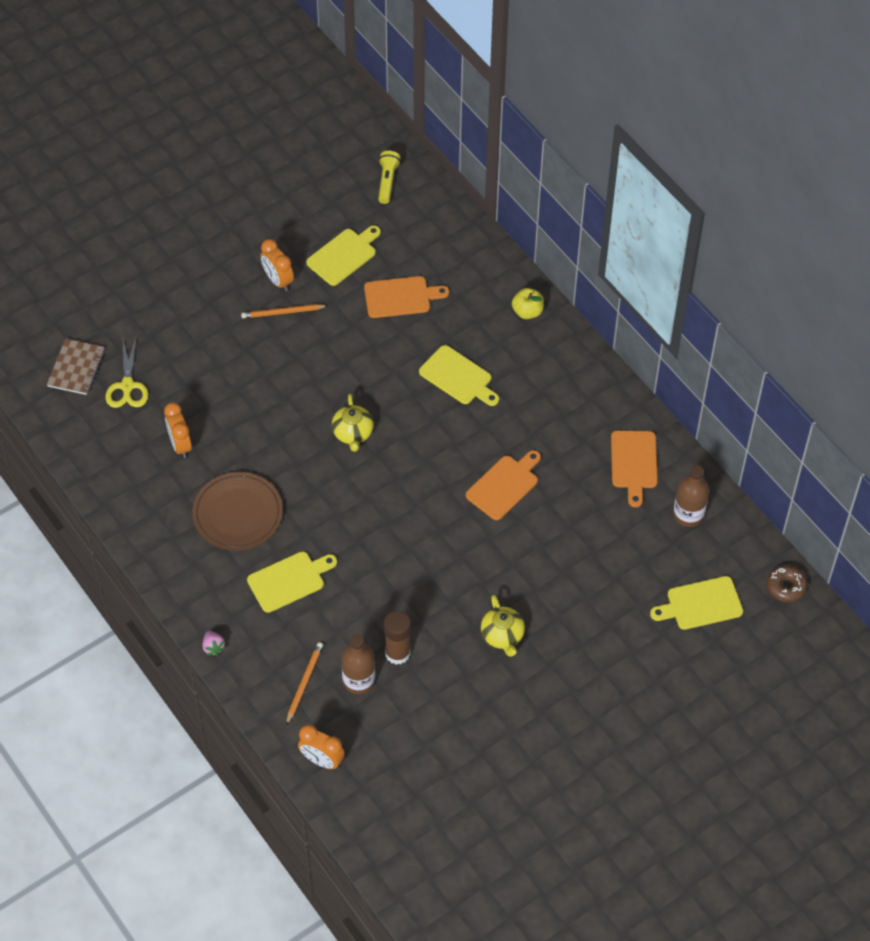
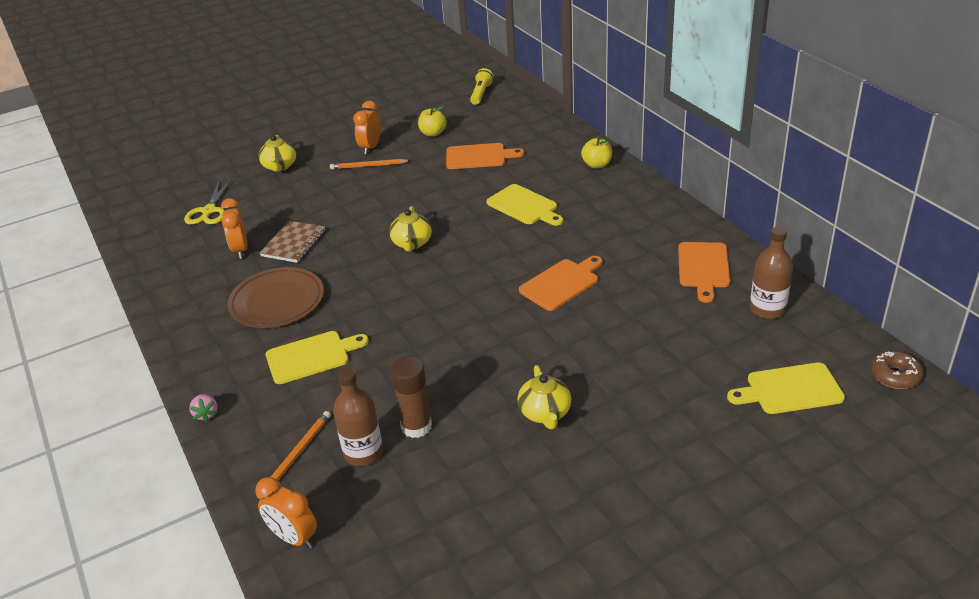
camera: 10 degrees right, 20 degrees down
(76, 368) = (169, 200): brown notebook -> brown notebook (293, 243)
(183, 313) = (280, 166): none -> yellow teapot
(278, 280) = (370, 147): orange clock -> orange clock turned 45 degrees clockwise
(343, 255) = (433, 133): yellow cutting board -> yellow apple

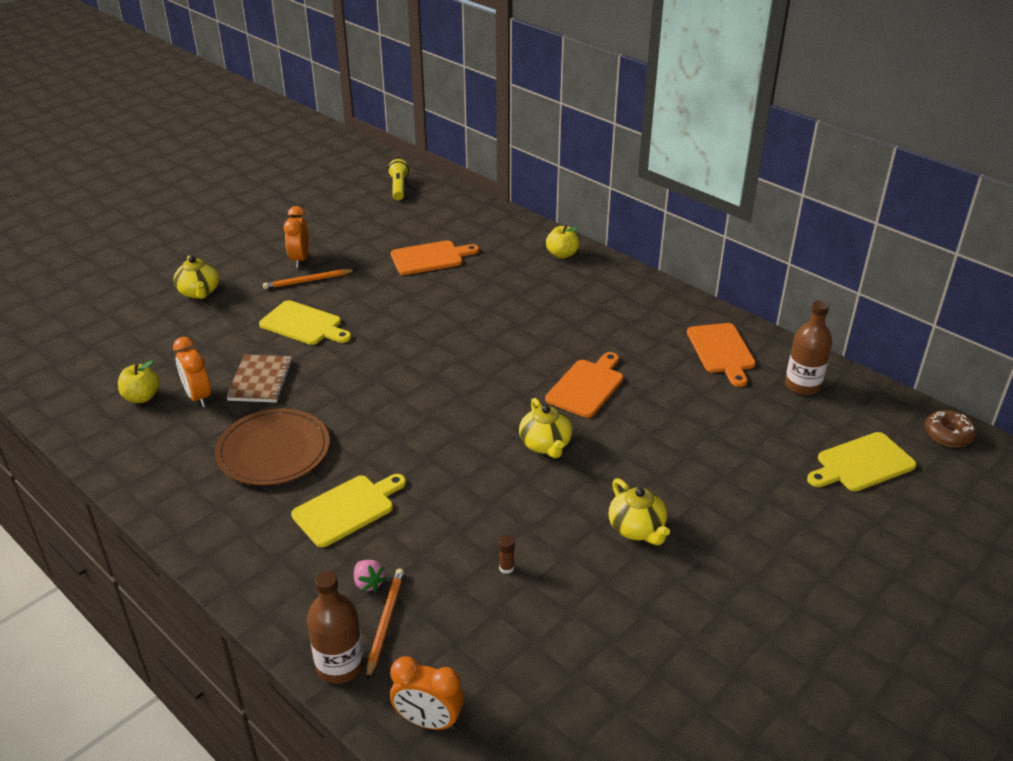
camera: 20 degrees left, 0 degrees up
(206, 414) = (251, 598): pink strawberry -> pink strawberry (368, 583)
(209, 211) = (135, 355): yellow scissors -> none
(363, 453) = (461, 608): brown bottle -> brown bottle (340, 665)
(412, 243) = (401, 363): yellow teapot -> yellow teapot (545, 444)
(416, 426) = (506, 568): brown glue stick -> brown glue stick, size x0.44
(433, 133) = (365, 236): yellow apple -> yellow apple (142, 397)
(524, 206) = (506, 307): yellow cutting board -> yellow cutting board (303, 324)

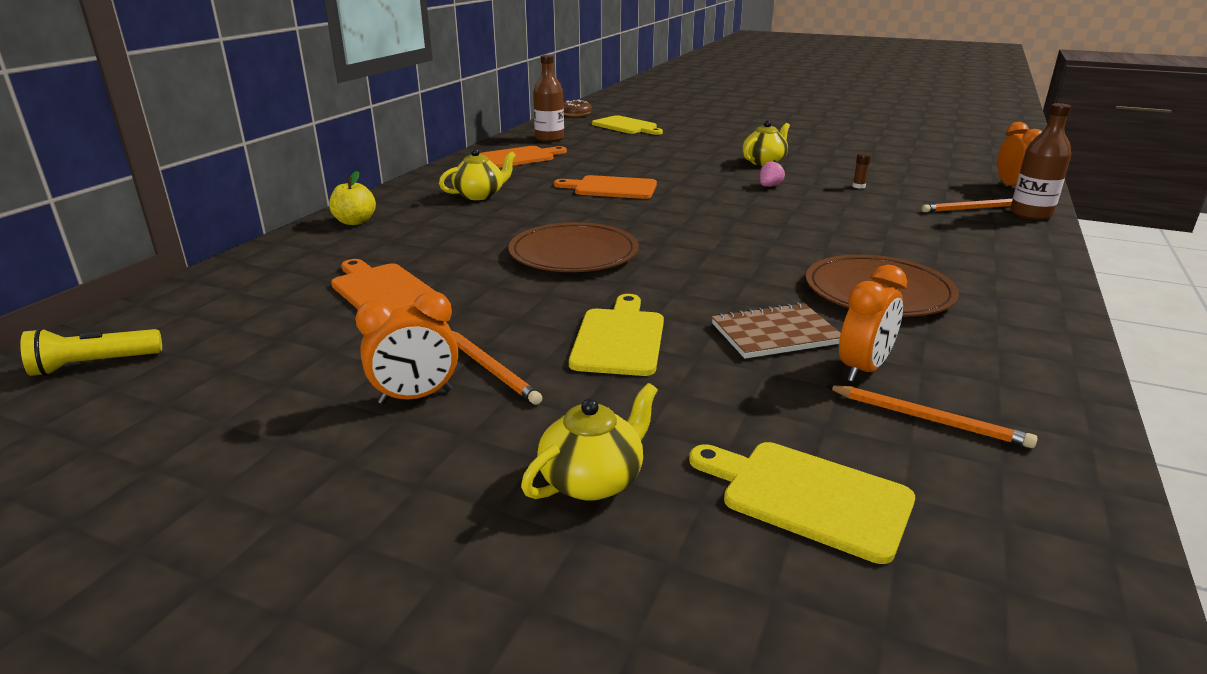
camera: 110 degrees left, 10 degrees down
(142, 397) = (928, 419): yellow apple -> orange pencil
(347, 509) = (894, 242): yellow cutting board -> yellow cutting board (808, 497)
(368, 583) = (950, 219): pink strawberry -> pink strawberry (769, 186)
(439, 334) = (573, 253): none -> brown plate
(545, 444) = (709, 191): yellow teapot -> yellow teapot (480, 195)

